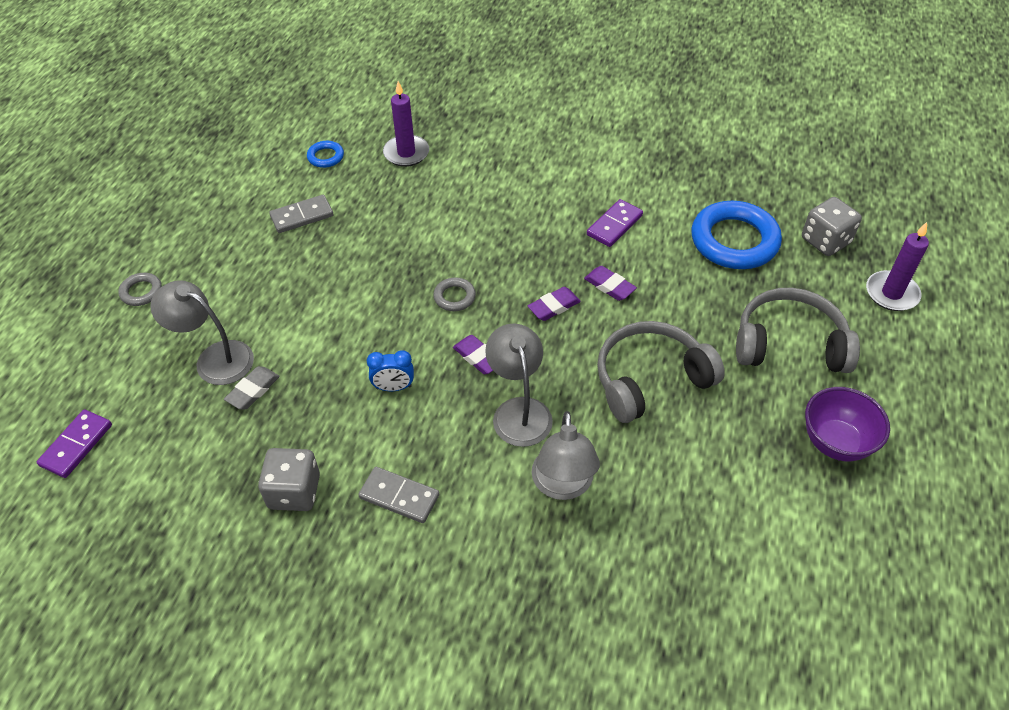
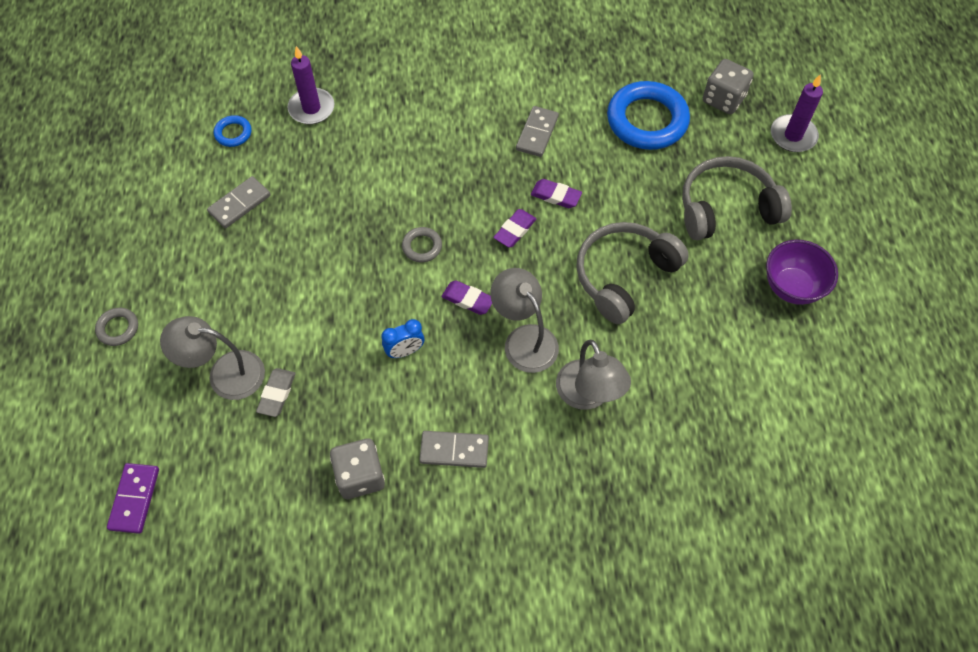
camera: 20 degrees left, 10 degrees up
(614, 225) = (537, 133): purple domino -> grey domino

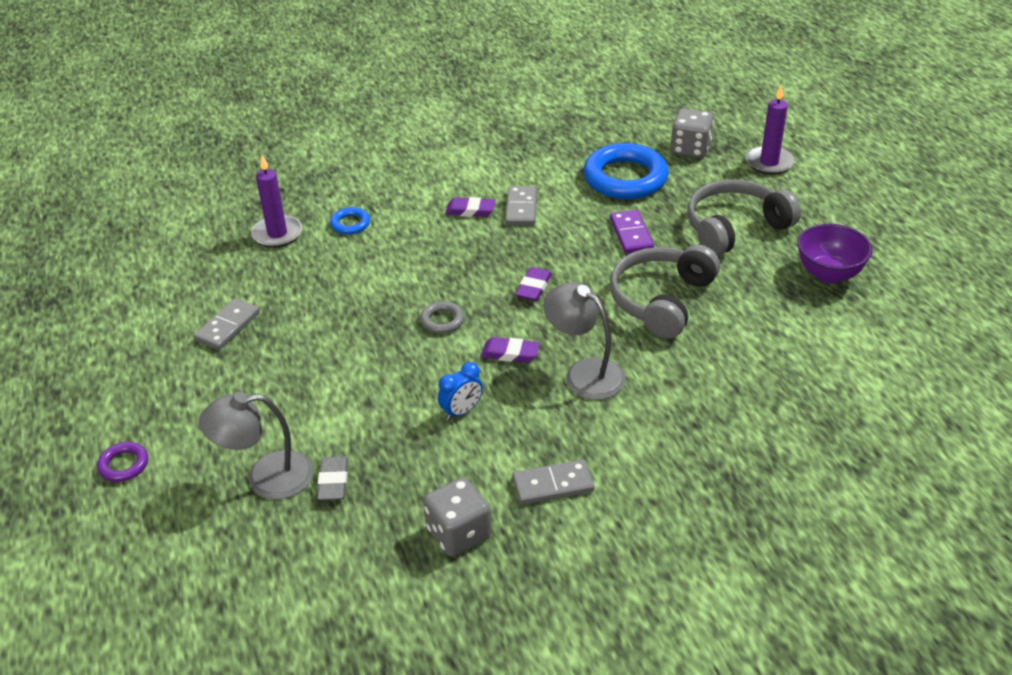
camera: 15 degrees left, 20 degrees down
(118, 328) = (124, 465): grey ring -> purple ring
(135, 499) = (199, 621): purple domino -> purple domino (631, 234)
(233, 133) = (198, 270): blue ring -> blue ring (350, 224)
(556, 196) = (563, 252): purple eraser -> purple eraser (470, 210)
(588, 395) = (672, 405): grey lamp -> none

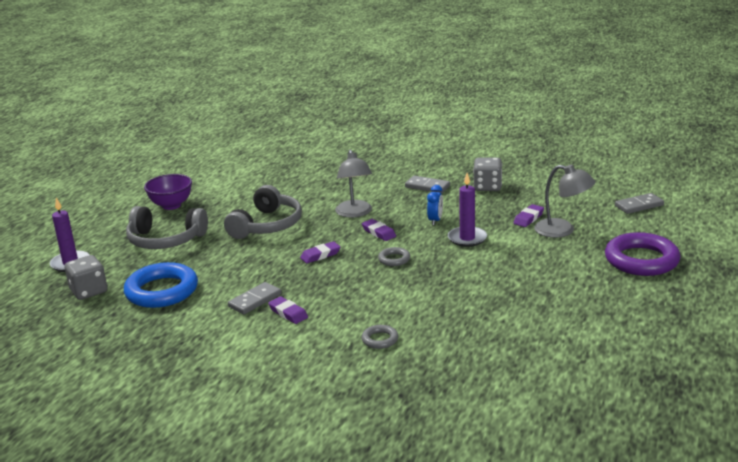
camera: 140 degrees left, 15 degrees down
(124, 465) = (641, 260): purple ring -> purple ring, size x2.20
(227, 326) = (531, 306): grey domino -> grey domino (639, 205)
(277, 234) = (441, 355): purple candle -> purple candle (467, 238)
(333, 481) = (528, 218): grey eraser -> purple eraser
(350, 224) = (380, 339): blue ring -> grey ring
(461, 411) = (435, 220): blue clock -> blue clock turned 105 degrees clockwise
(631, 234) = (222, 259): purple domino -> none
(661, 300) = (267, 225): grey headphones -> grey headphones turned 45 degrees counterclockwise

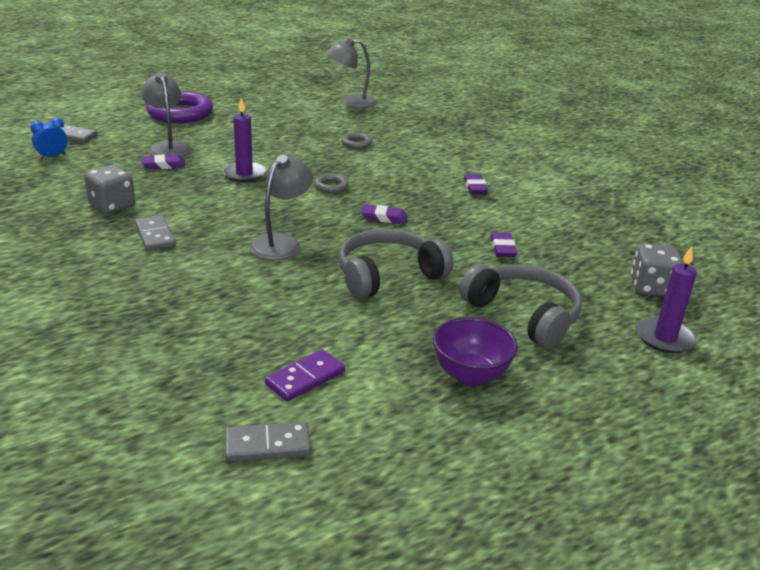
camera: 145 degrees left, 5 degrees up
(162, 291) = (571, 253): blue ring -> none
(246, 176) = (305, 378): none -> purple domino
(255, 300) = (491, 207): grey domino -> grey domino (267, 445)
(379, 232) = (299, 213): purple eraser -> purple eraser (502, 248)
(380, 339) = (433, 148): grey ring -> grey ring (356, 143)
(435, 220) = (231, 199): blue clock -> blue clock (52, 157)
(557, 361) = (351, 102): none -> grey lamp

